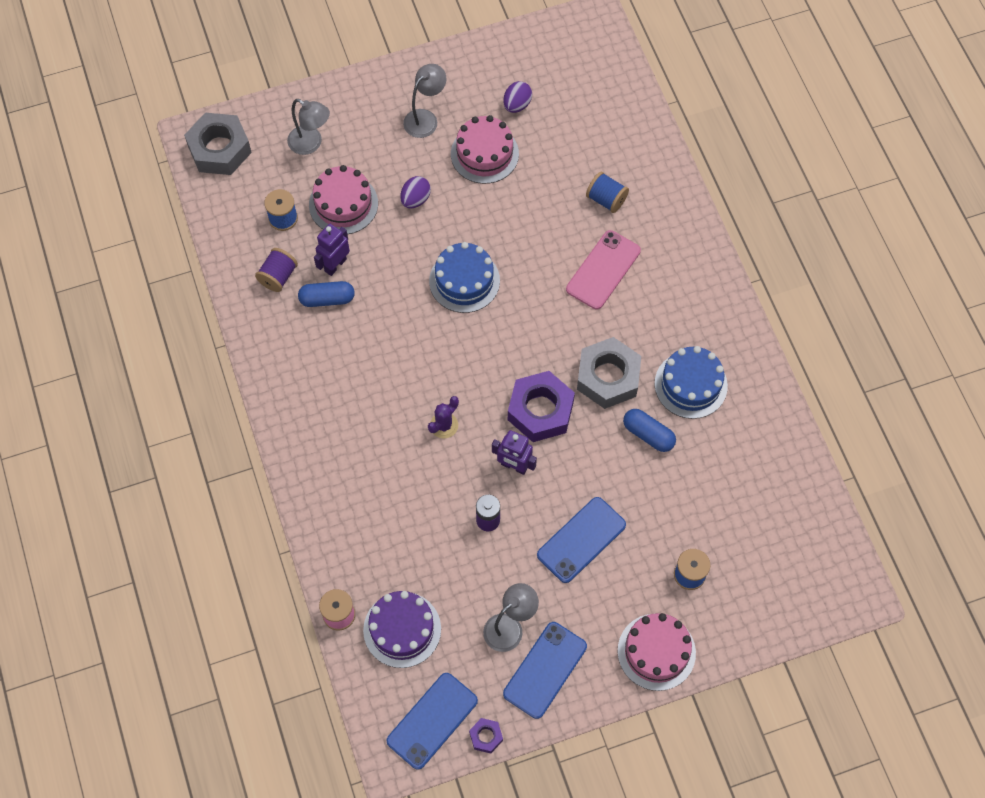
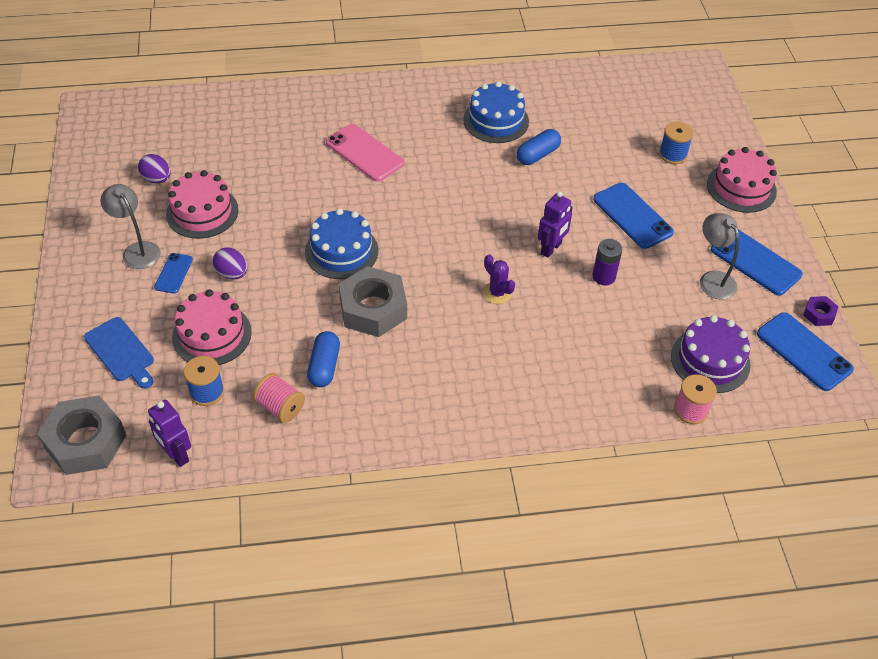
camera: 80 degrees left, 15 degrees down
(278, 276) = (280, 407): purple spool -> pink spool
(311, 144) = (121, 352): grey lamp -> blue cutting board
(335, 265) = (285, 353): purple robot -> purple robot (176, 455)
(405, 154) = (174, 273): none -> blue phone
(540, 410) = (498, 220): purple nut -> none
(606, 199) = (291, 138): blue spool -> none
(608, 377) = (475, 170): grey nut -> grey nut (373, 309)

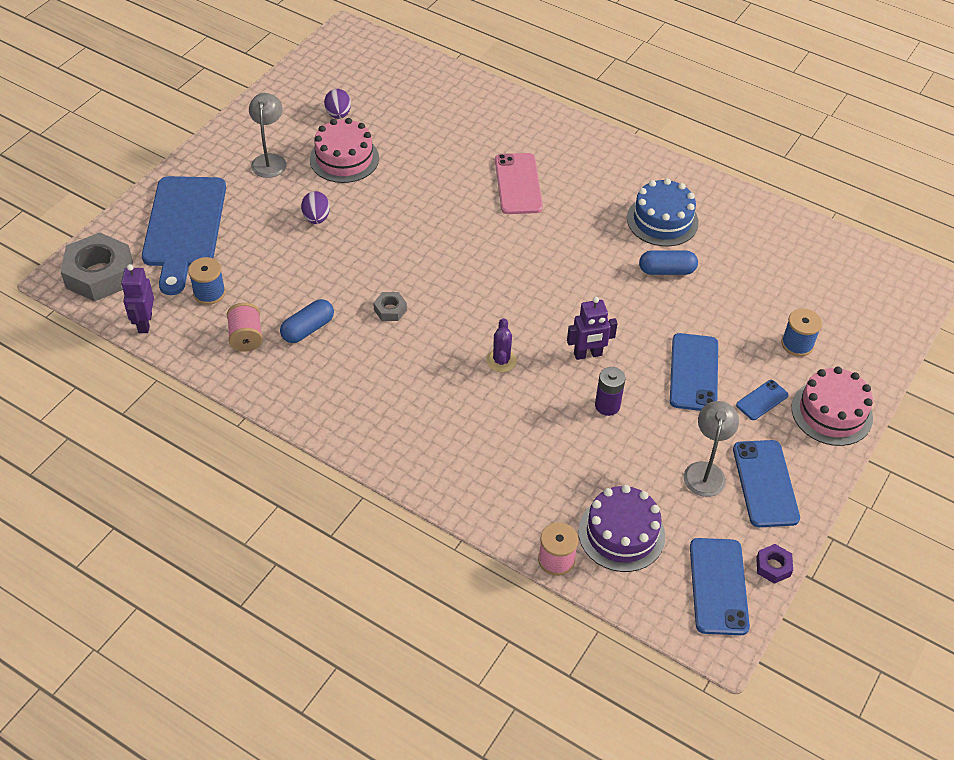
camera: 40 degrees right, 0 degrees up
(121, 352) = (184, 227): blue cutting board -> blue cutting board, size x1.80
(174, 273) = (276, 193): blue phone -> blue phone (762, 400)
(212, 334) = (255, 254): pink cake -> none
(341, 251) = (414, 251): blue cake -> none
(373, 309) = (390, 310): grey nut -> grey nut, size x0.46

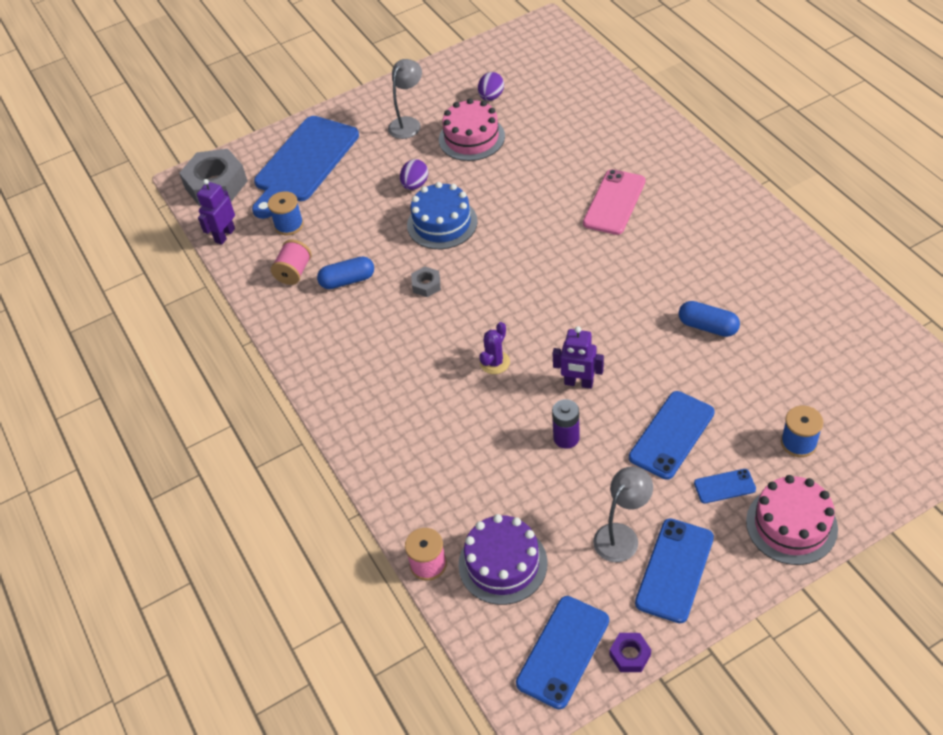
camera: 35 degrees right, 0 degrees up
(662, 220) = (735, 276): blue cake -> blue cake (442, 223)

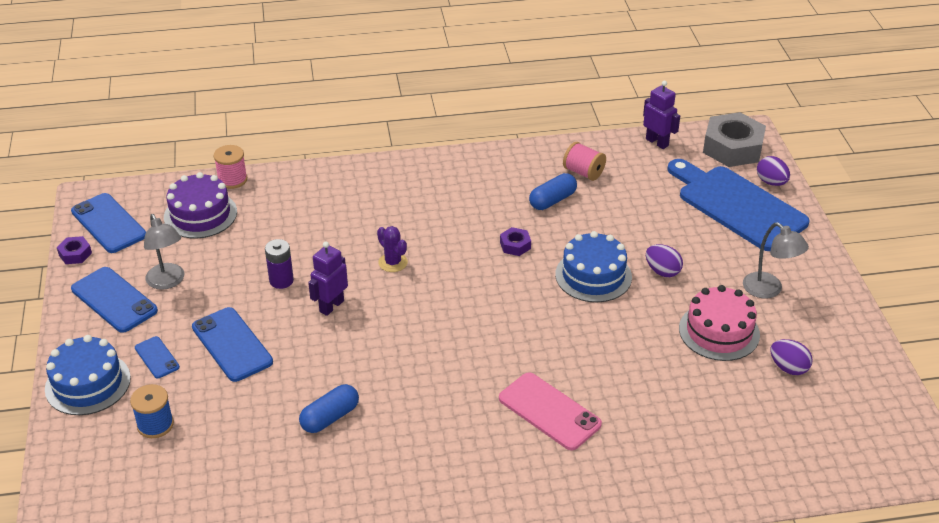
camera: 105 degrees right, 10 degrees down
(261, 151) = (771, 182): none -> purple egg
(289, 225) = (649, 180): blue spool -> none
(347, 280) = (552, 200): blue capsule -> blue capsule turned 45 degrees clockwise
(426, 285) = (515, 245): grey nut -> purple nut
(724, 486) = (157, 357): blue phone -> blue phone turned 45 degrees counterclockwise
(791, 525) = (88, 383): pink cake -> blue cake

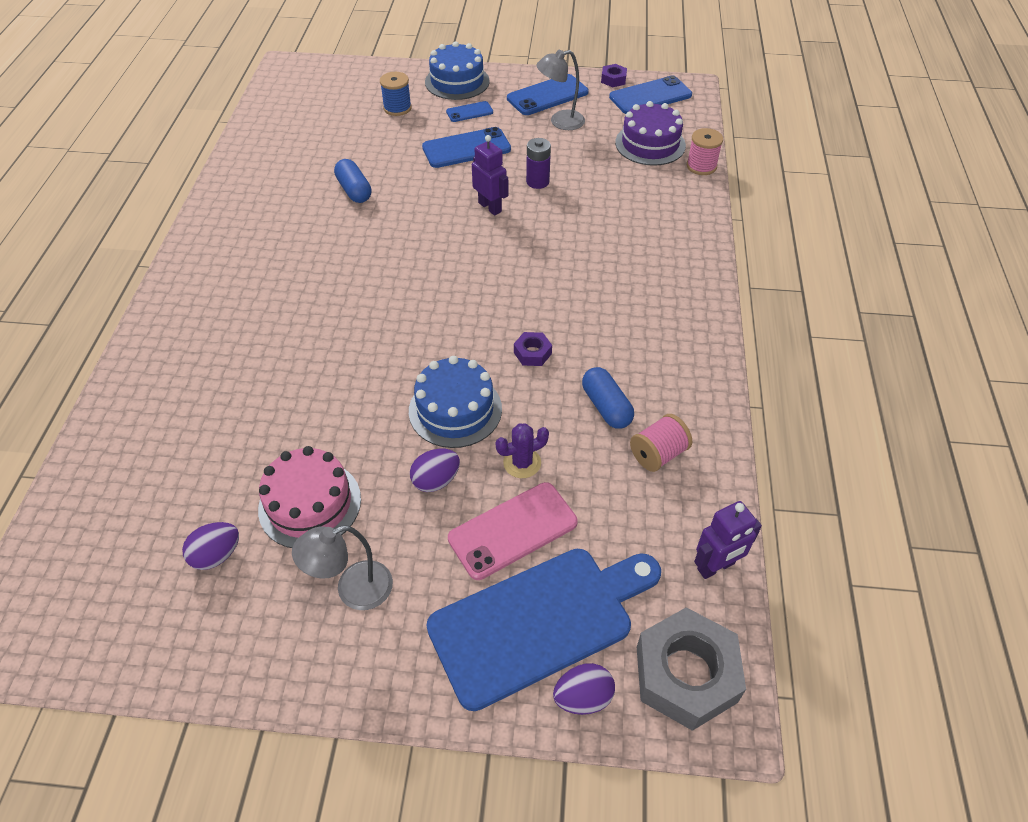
camera: 105 degrees right, 10 degrees up
(393, 262) = (537, 254): purple cactus -> purple cactus (522, 463)
(549, 411) = (280, 324): pink phone -> pink phone (513, 530)

